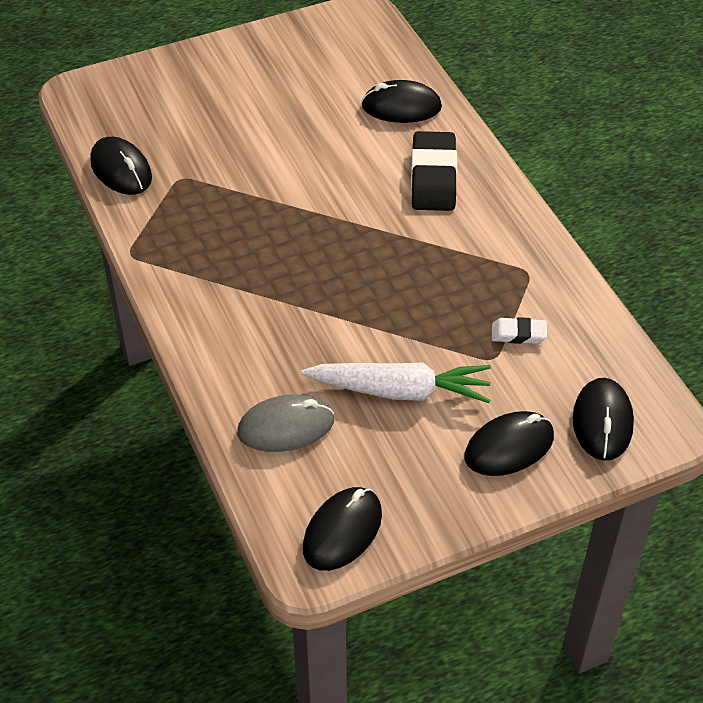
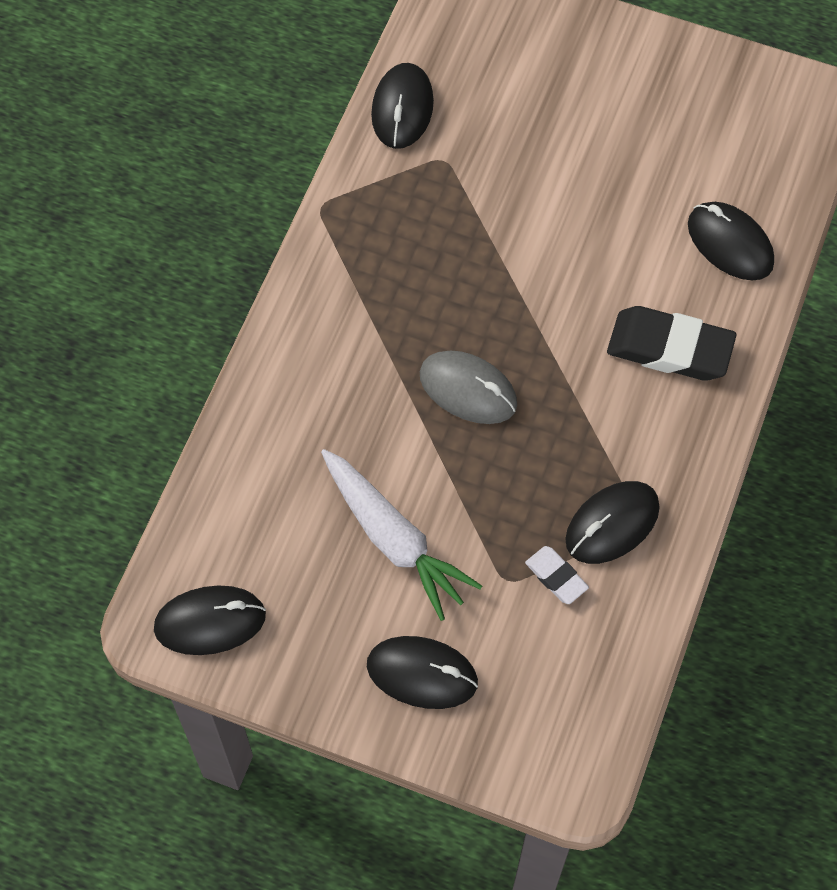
camera: 45 degrees right, 15 degrees up
(286, 427) = (267, 488): grey mouse -> grey mouse (468, 390)
(433, 177) = (669, 348): black eraser -> black eraser turned 60 degrees clockwise
(602, 422) = (527, 726): black mouse -> black mouse (612, 524)

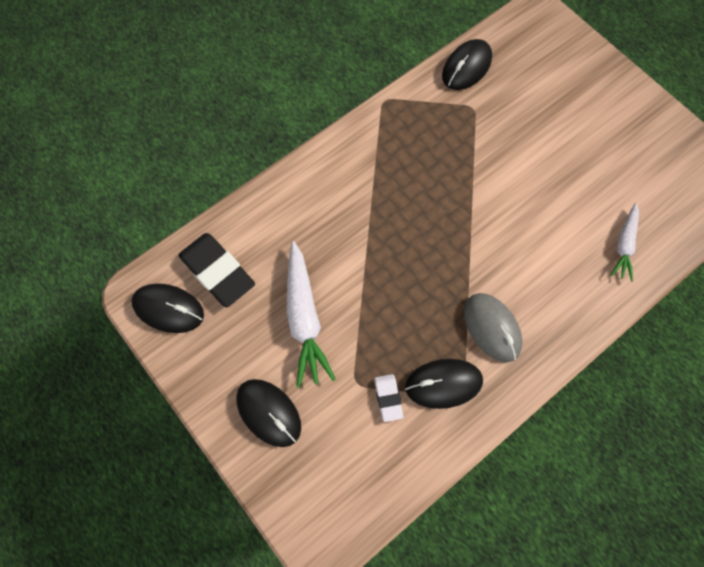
camera: 30 degrees right, 5 degrees up
(468, 390) = (405, 251): grey mouse -> grey mouse (492, 328)
(669, 348) = (546, 291): black eraser -> black eraser (217, 272)
(730, 244) = (624, 245): black mouse -> white carrot

